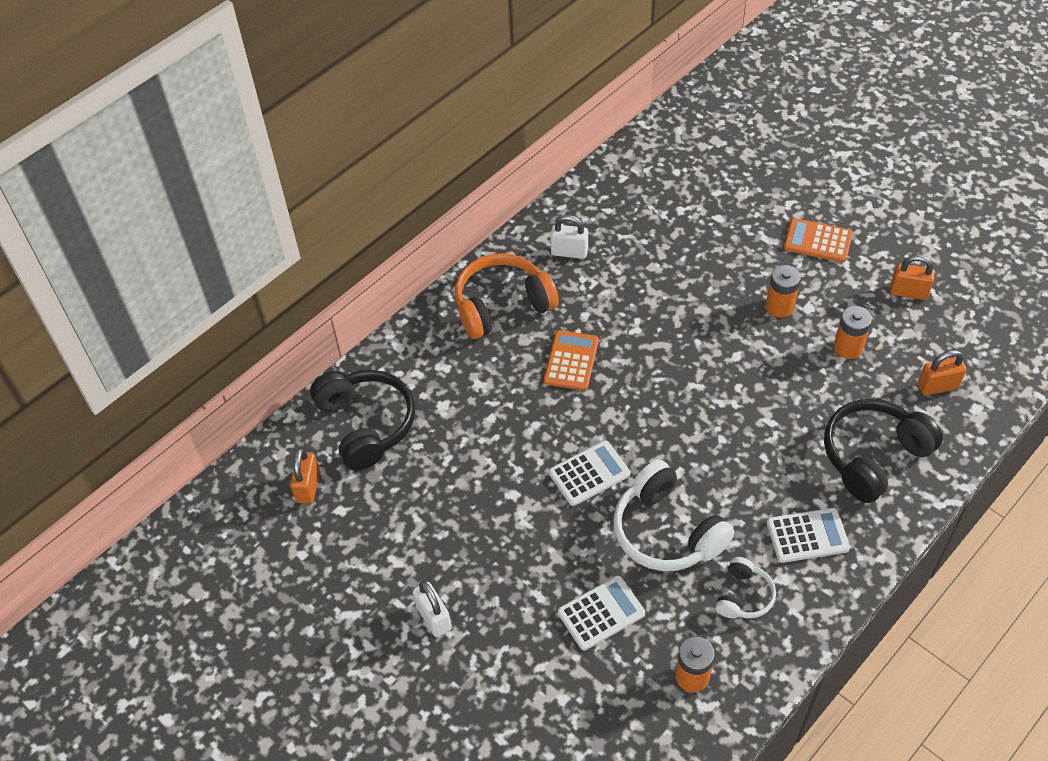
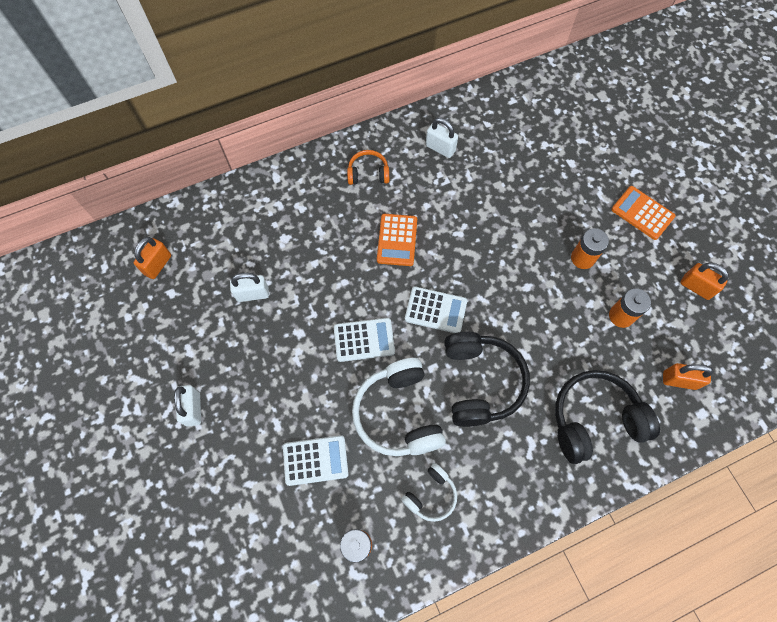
camera: 20 degrees right, 15 degrees up
(366, 424) = (222, 231): black headphones -> black headphones (480, 382)
(437, 475) = (252, 294): none -> white padlock
(502, 305) = (368, 173): orange headphones -> orange headphones, size x0.53
(571, 361) = (397, 240): orange calculator -> orange calculator turned 150 degrees clockwise
(807, 536) = (506, 466): white calculator -> white calculator (435, 310)

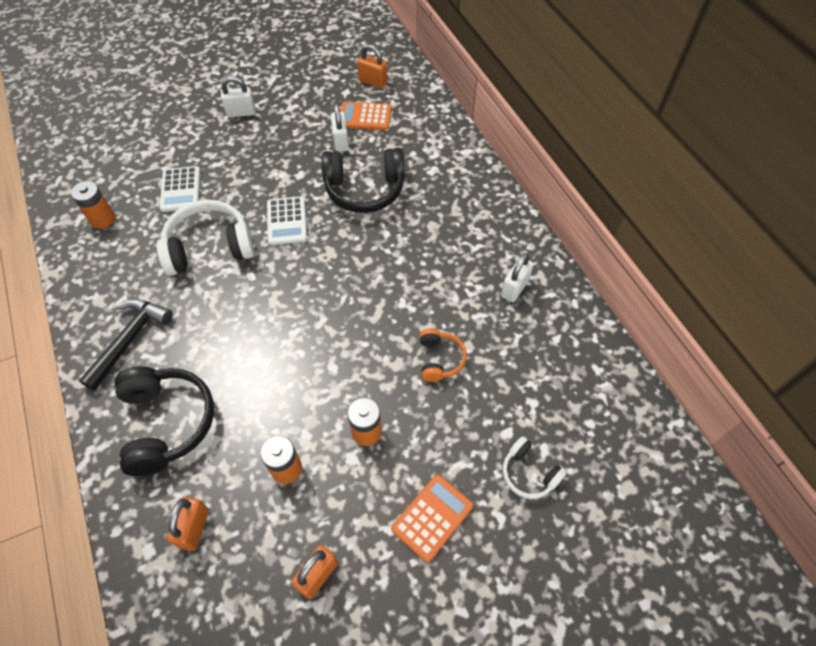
camera: 90 degrees right, 10 degrees down
(368, 173) = (475, 223): orange headphones -> orange headphones (440, 359)
(397, 240) = (394, 247): orange calculator -> orange calculator (365, 117)
(431, 495) = (129, 271): white headphones -> white headphones (529, 473)
(435, 310) = (312, 279): white calculator -> none
(480, 382) = (228, 315): black headphones -> black headphones (364, 189)
(513, 474) = (129, 340): none -> black hammer

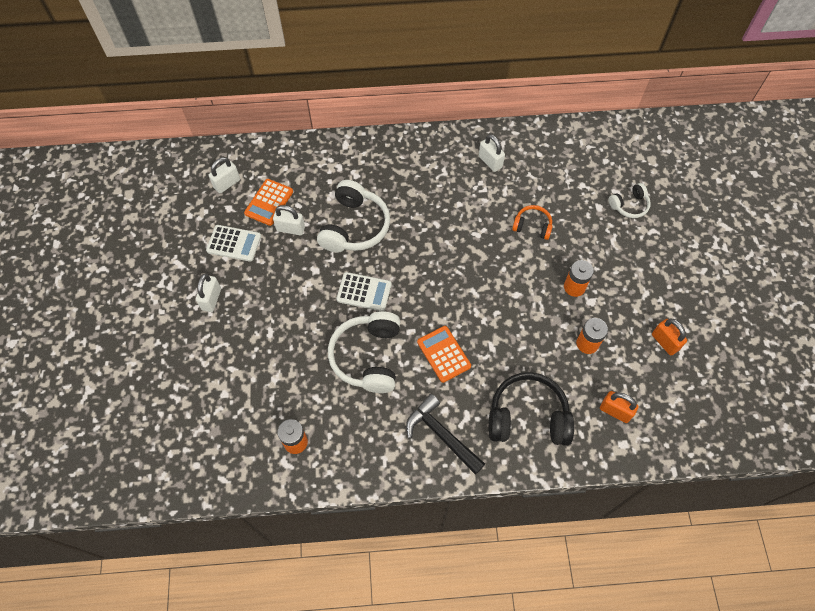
camera: 70 degrees left, 5 degrees up
(180, 189) = (289, 369): white calculator -> white calculator (234, 243)
(364, 189) = (354, 226): black headphones -> white headphones
(373, 82) = (227, 184): orange padlock -> white padlock
(432, 517) = (644, 267): orange calculator -> orange calculator (443, 354)

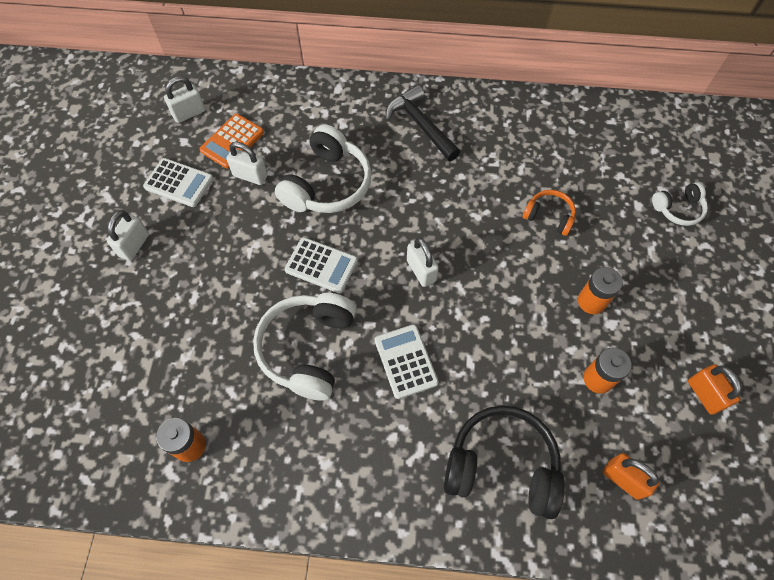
camera: 10 degrees right, 0 degrees up
(441, 434) = (381, 470): black hammer -> black hammer (420, 125)
(443, 354) = (405, 361): orange calculator -> white calculator
(490, 162) = (509, 132): white padlock -> white padlock (421, 271)

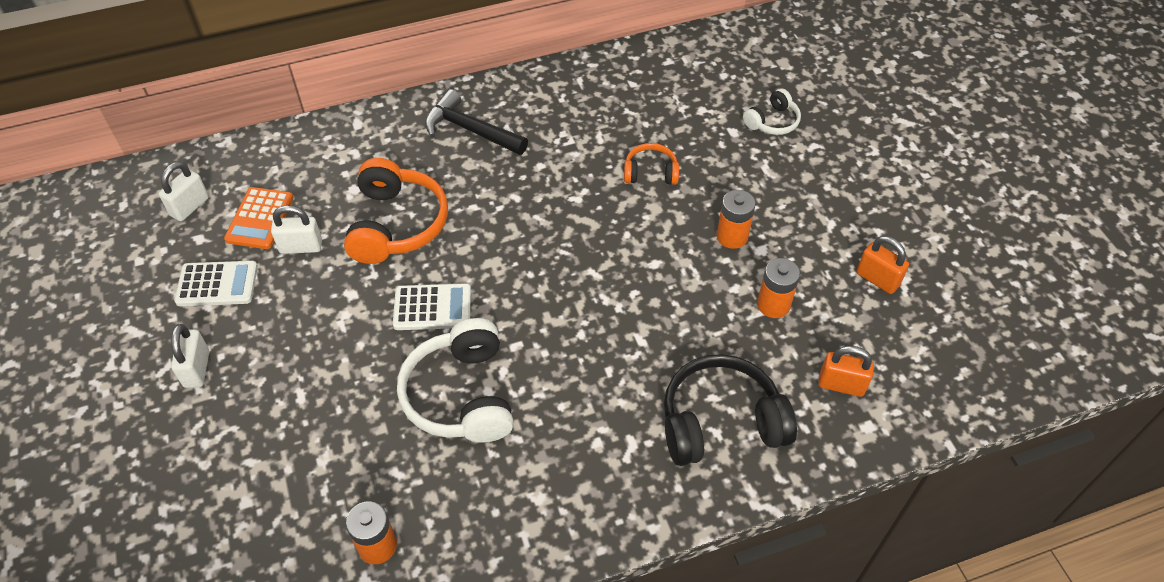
camera: 25 degrees left, 10 degrees down
(327, 184) = (396, 224): white headphones -> orange headphones
(405, 361) = (573, 365): white calculator -> none
(421, 271) = (544, 272): white padlock -> none

